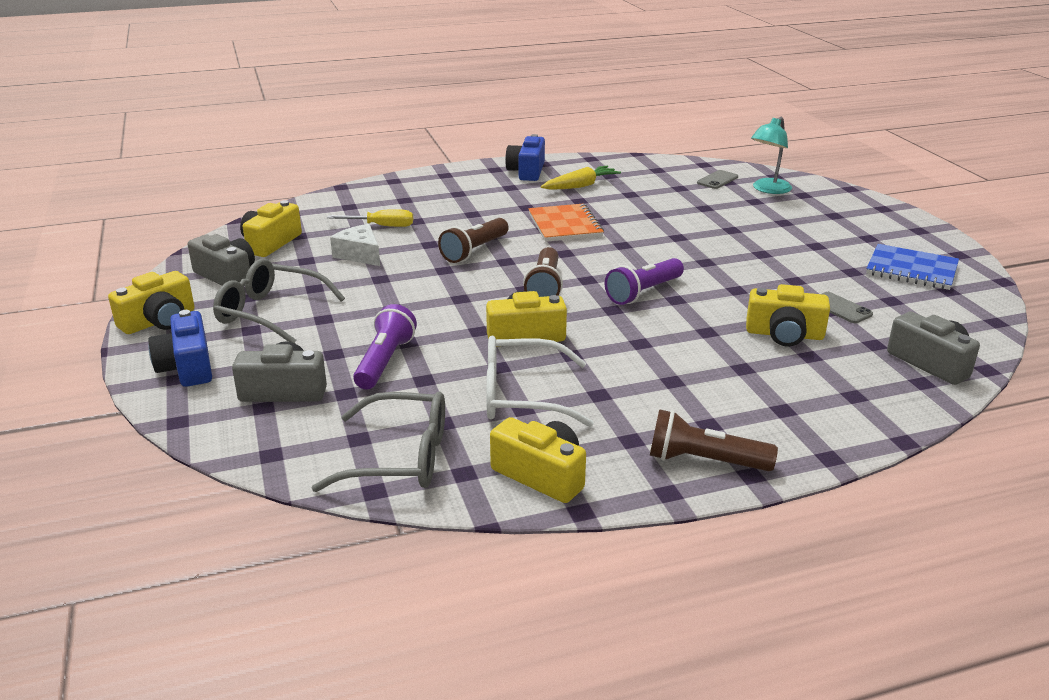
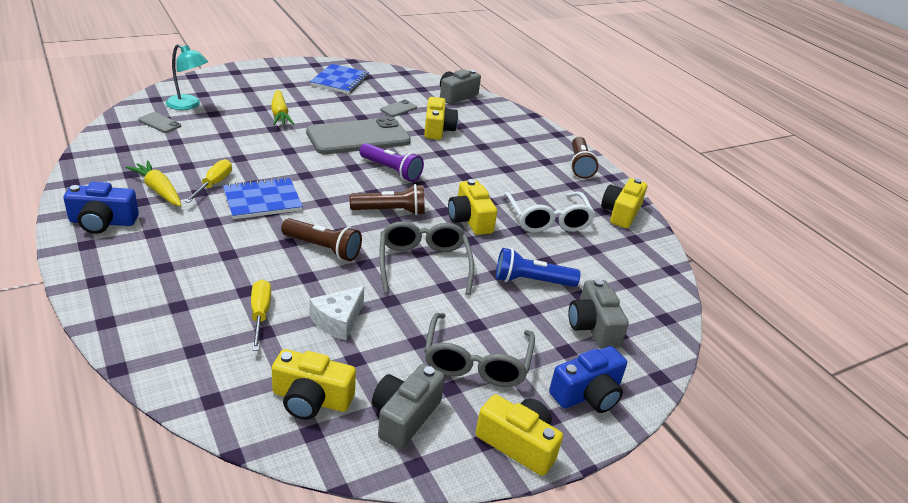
camera: 105 degrees left, 5 degrees up
(385, 361) = (531, 281): purple flashlight -> blue flashlight
(398, 457) = (636, 263): grey glasses -> grey glasses (423, 265)
(565, 225) = (262, 200): orange notebook -> blue notebook
(595, 205) = (214, 184): none -> yellow screwdriver
(730, 276) = (358, 137): none -> grey phone
(772, 232) = (280, 114): none -> yellow carrot

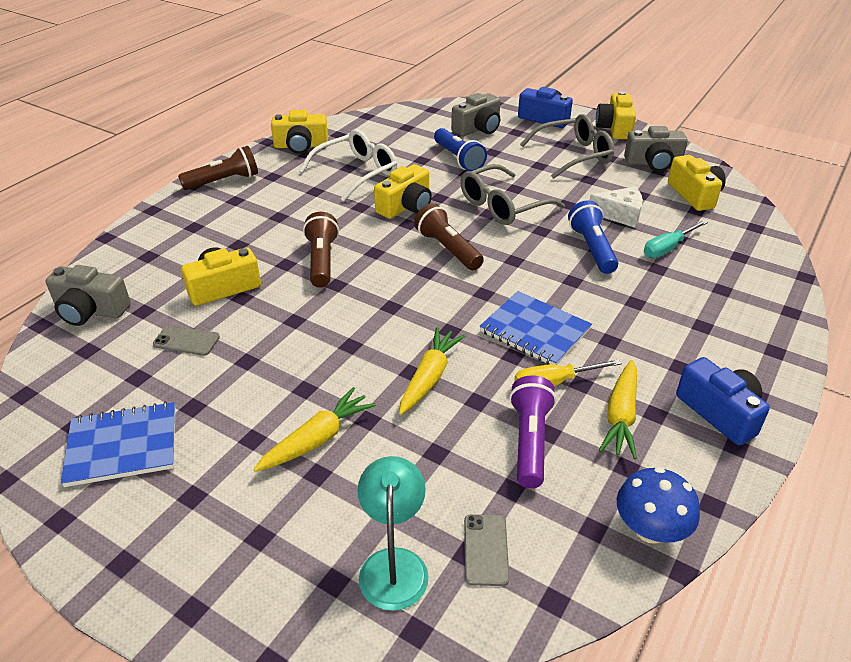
camera: 115 degrees left, 5 degrees up
(95, 160) = (650, 529): none -> blue mushroom
(260, 314) = (667, 248): yellow screwdriver -> turquoise screwdriver
(276, 153) = (429, 377): none -> yellow carrot
(311, 274) = (592, 248): none -> blue flashlight
(323, 248) = (554, 258): brown flashlight -> brown flashlight (322, 261)
(358, 137) = (312, 336): grey phone -> none
(391, 171) = (368, 279): purple flashlight -> purple flashlight (530, 441)

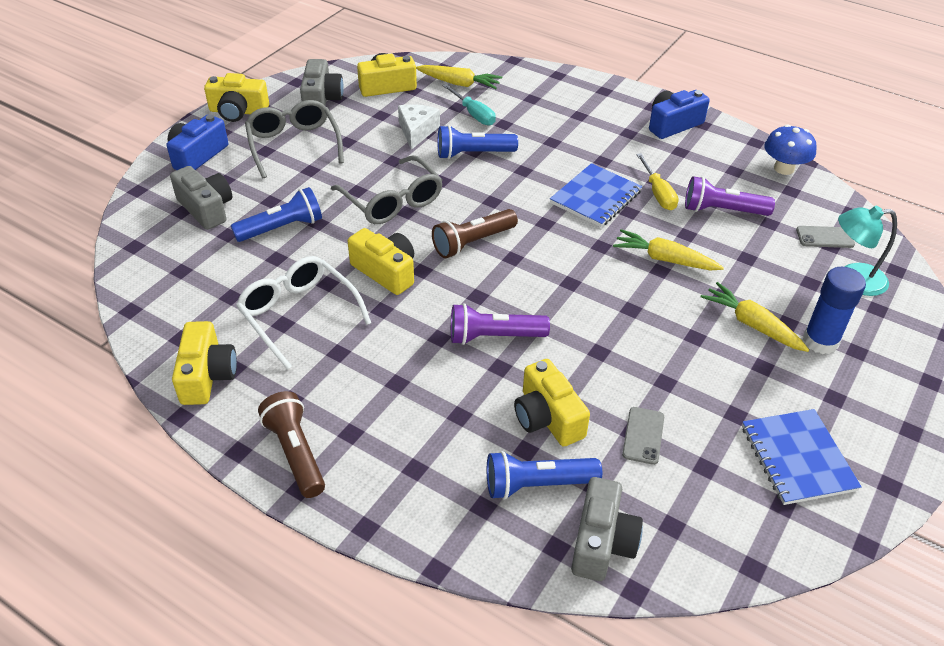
camera: 90 degrees left, 5 degrees up
(158, 280) = (537, 484): none -> blue flashlight
(282, 500) = (820, 341): none -> blue glue stick
(322, 261) = (494, 336): brown flashlight -> purple flashlight
(621, 416) = (686, 166): yellow carrot -> yellow carrot (459, 83)

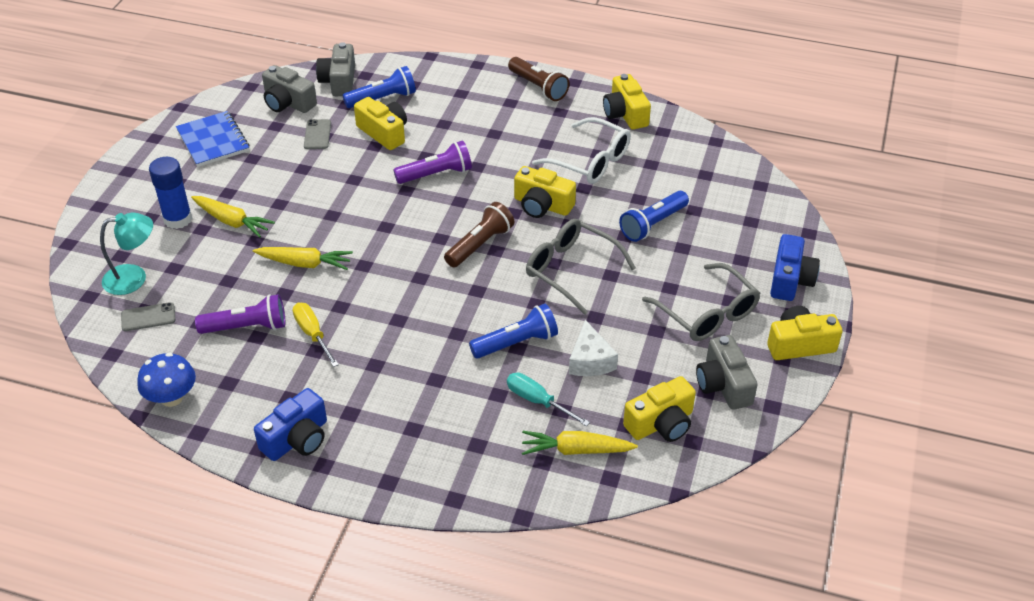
camera: 165 degrees right, 0 degrees up
(206, 208) = (732, 228): grey camera -> grey camera (288, 103)
(596, 197) = (376, 315): blue notebook -> none

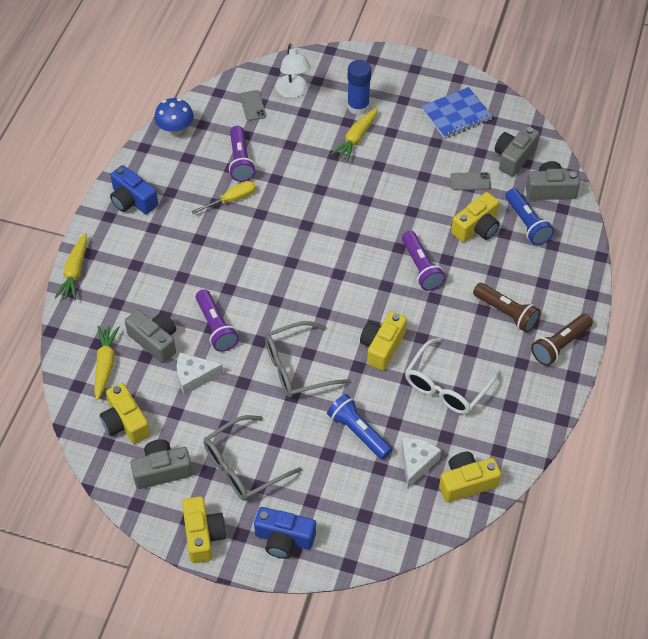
camera: 90 degrees right, 10 degrees up
(134, 278) = (293, 92): turquoise lamp -> white lamp
(304, 263) = (308, 188): yellow carrot -> yellow carrot (75, 272)
(480, 245) = (330, 301): brown flashlight -> brown flashlight (506, 313)
(516, 343) = (216, 327): blue flashlight -> purple flashlight
(537, 401) = (155, 341): turquoise screwdriver -> grey camera
(572, 270) = (298, 367): grey glasses -> grey glasses turned 150 degrees counterclockwise
(625, 114) = (523, 419): yellow camera -> yellow camera (466, 483)
(684, 184) = (416, 463): none -> white cheese

